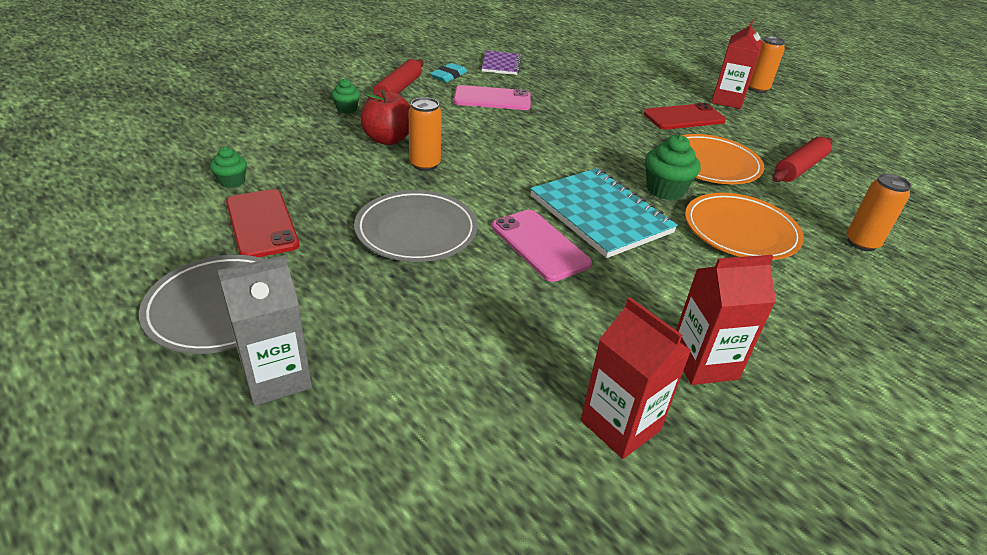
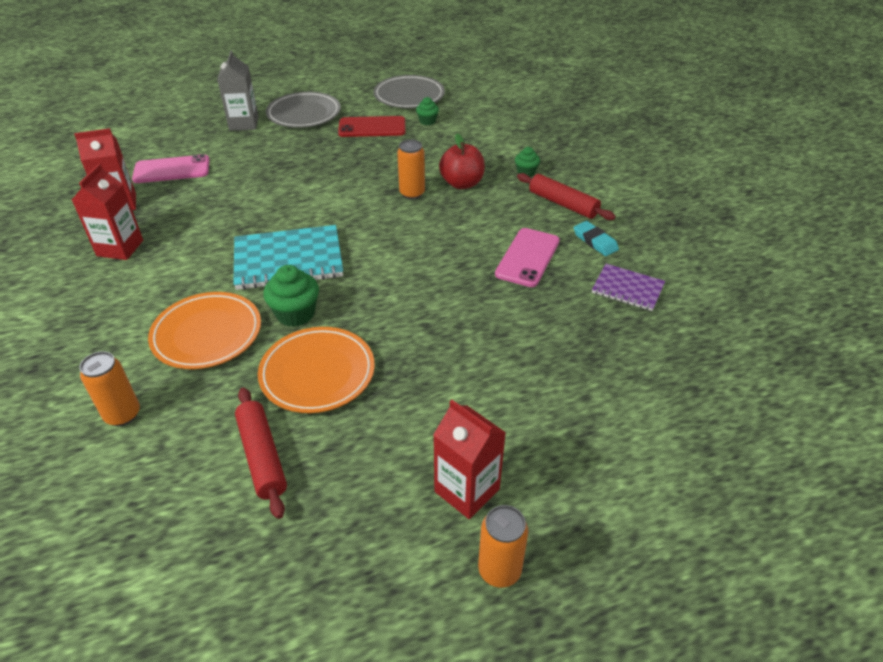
camera: 115 degrees right, 5 degrees up
(416, 231) = (328, 175): grey plate -> grey plate (409, 96)
(540, 245) = (275, 220): pink phone -> pink phone (172, 170)
(684, 117) = (432, 405): red phone -> none

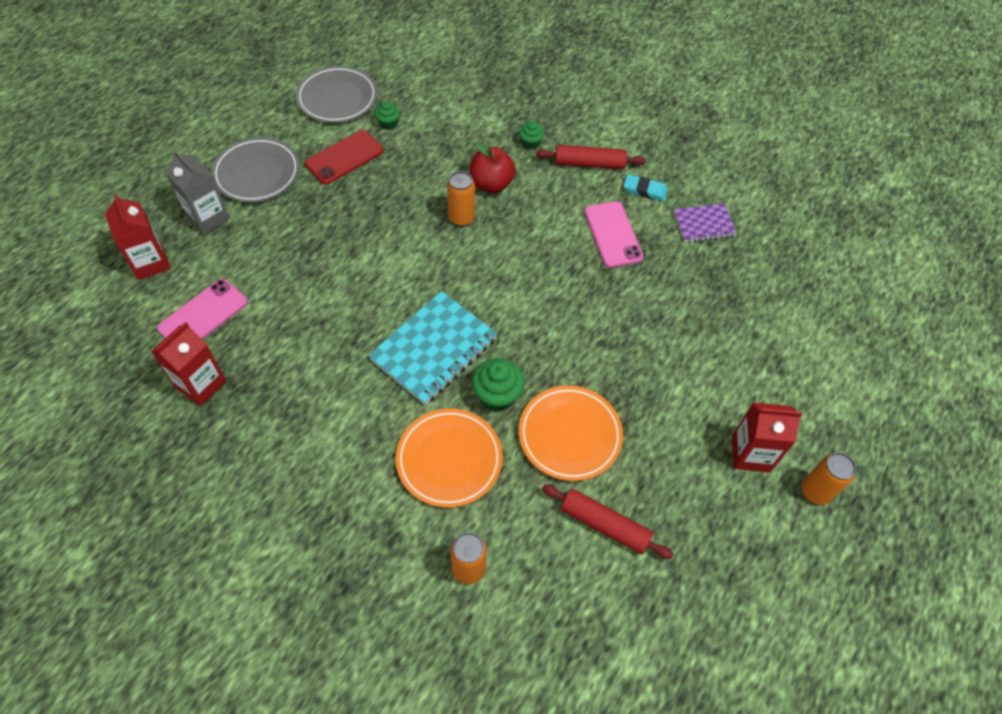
camera: 40 degrees left, 15 degrees up
(120, 248) = (266, 430): red carton -> red carton (150, 263)

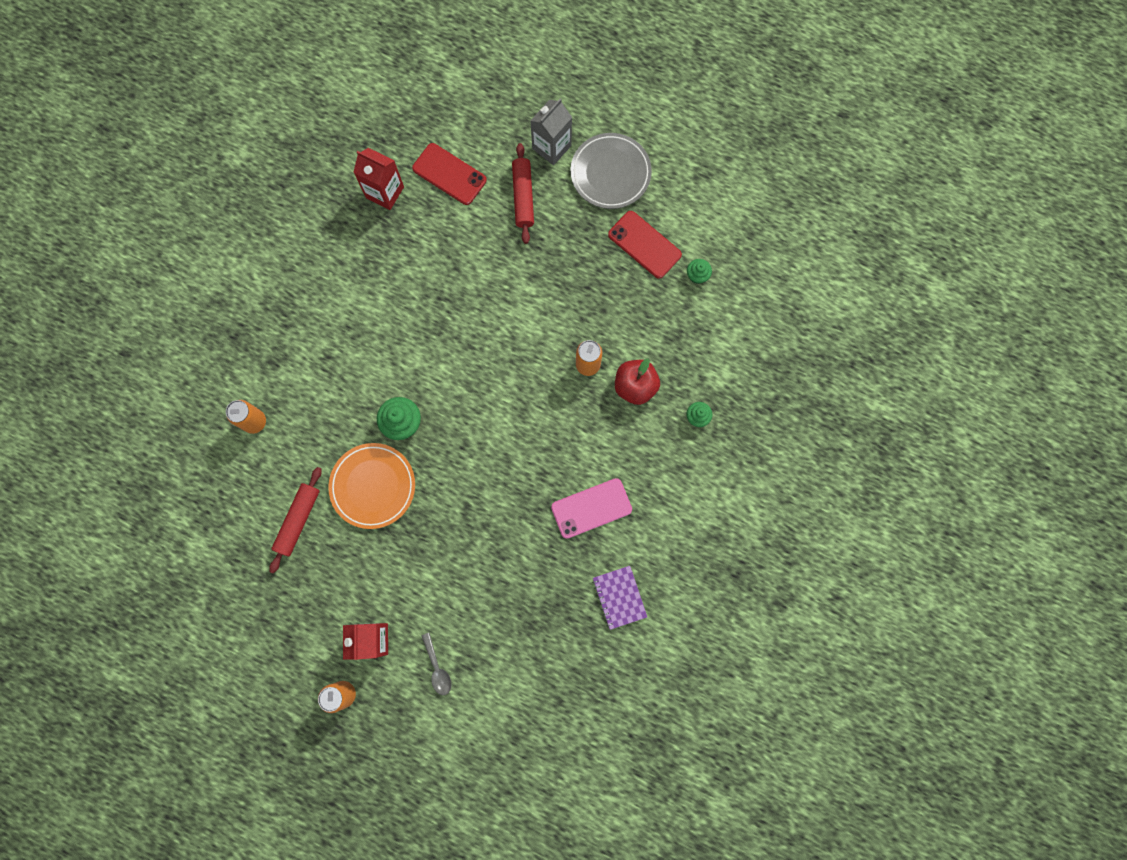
camera: 85 degrees right, 20 degrees up
(150, 263) = (496, 117): red carton -> none
(203, 315) = (449, 174): pink phone -> red phone
(337, 98) = (723, 220): grey plate -> none
(434, 349) = (441, 364): turquoise notebook -> none
(449, 459) = (341, 393): orange plate -> none
(589, 163) = (680, 478): red rolling pin -> red rolling pin (523, 196)
(645, 190) = (654, 536): turquoise eraser -> none
(781, 390) = (437, 668): none -> grey spoon

